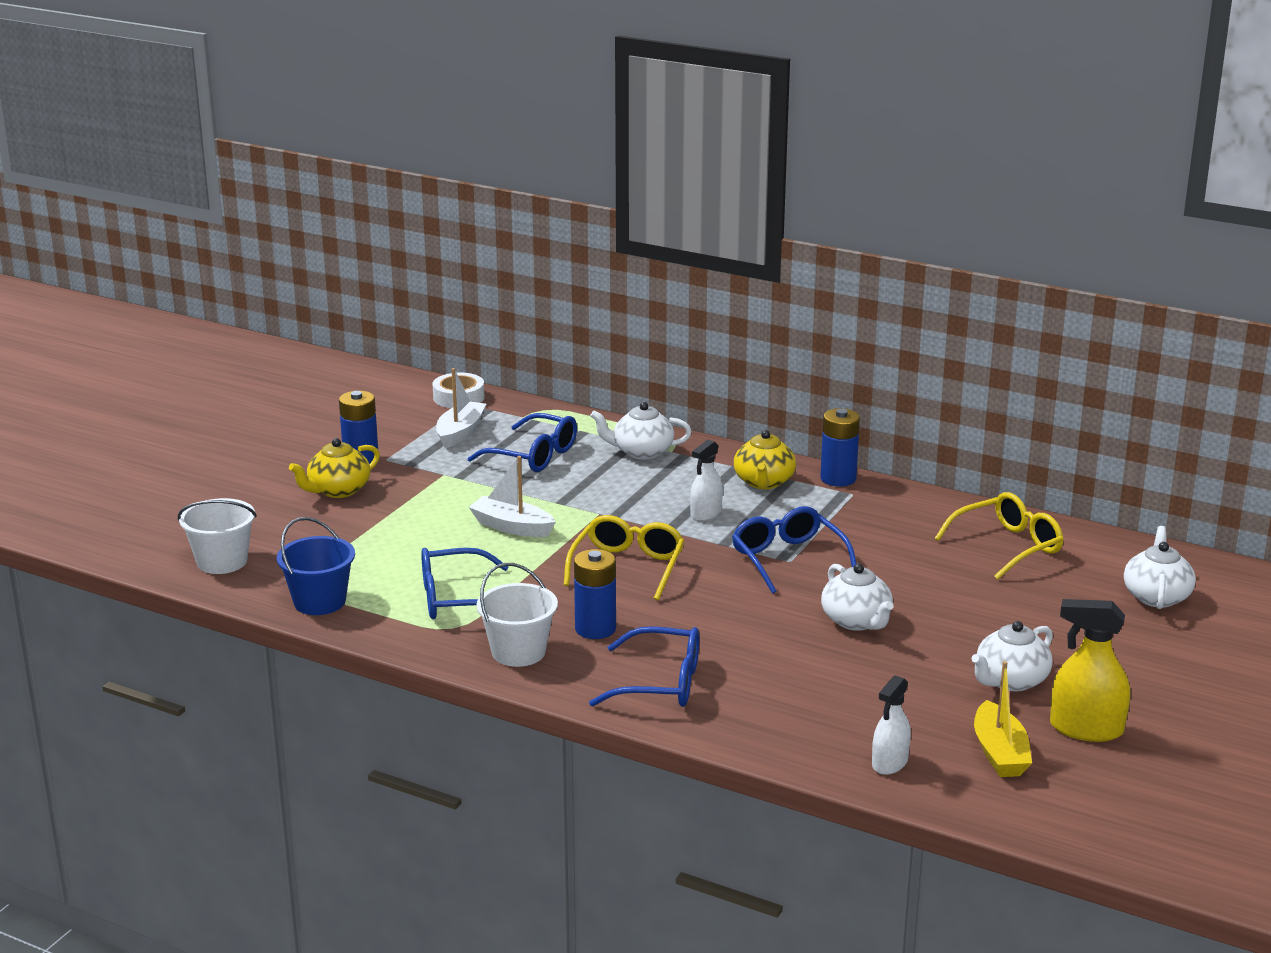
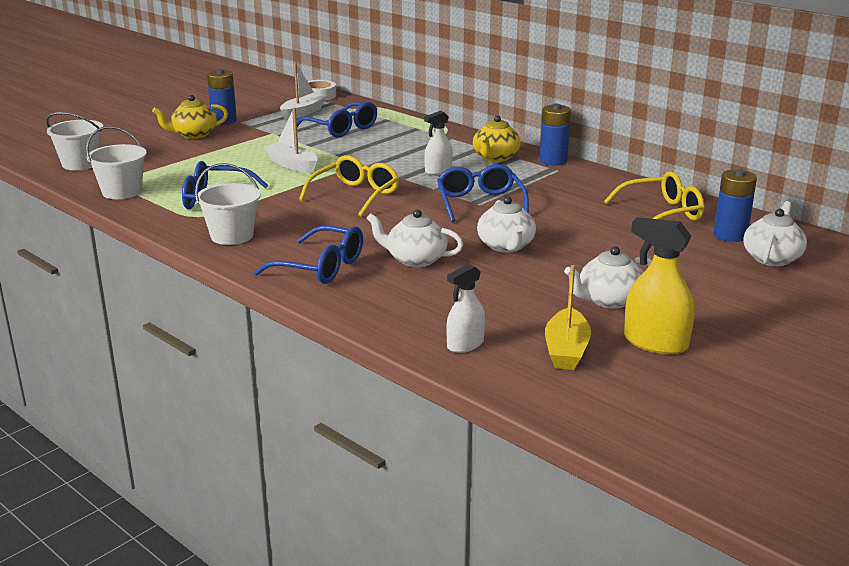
camera: 15 degrees right, 0 degrees up
(319, 602) = (122, 192): blue bucket -> white bucket
(595, 629) = (300, 228): blue battery -> blue battery (730, 235)
(641, 452) = (419, 133): white teapot -> white teapot (415, 259)

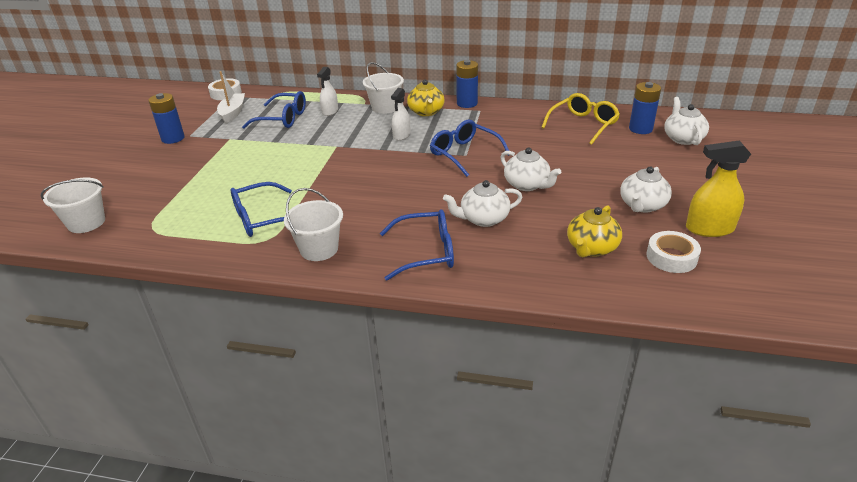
camera: 30 degrees left, 10 degrees up
(122, 192) = (164, 239): white bucket -> white bucket (385, 107)
(193, 135) = (162, 160): yellow teapot -> yellow teapot (591, 248)
(292, 165) = (284, 164): white boat -> none
(355, 195) = (368, 176): yellow glasses -> none
(465, 344) = (609, 280): white spray bottle -> white spray bottle (330, 111)
(566, 350) = (671, 257): yellow boat -> white tape

